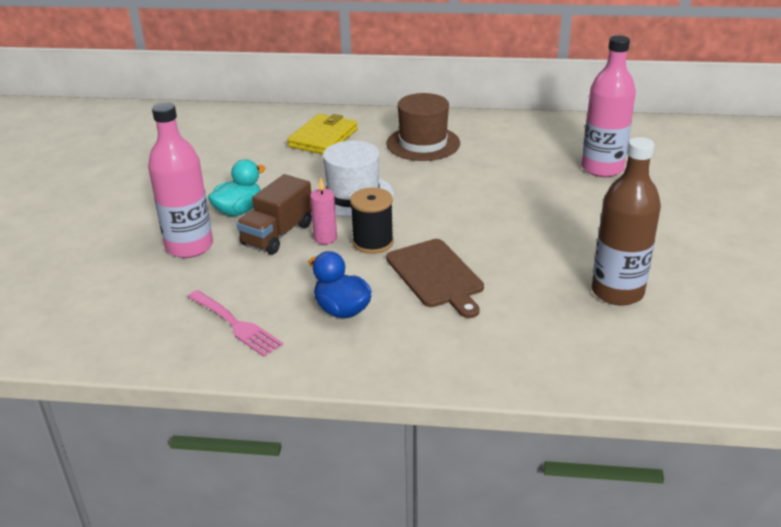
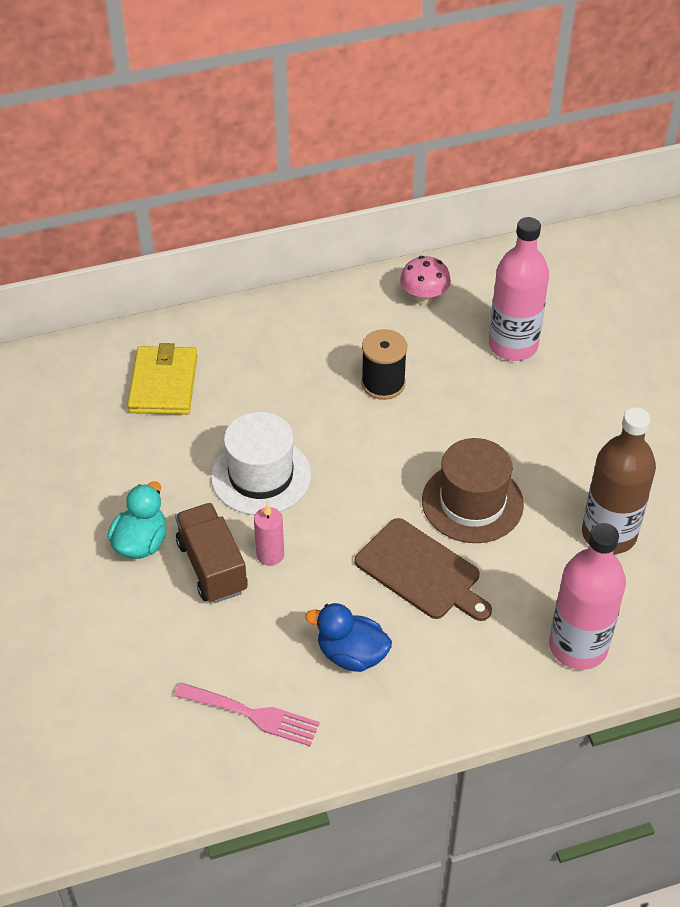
camera: 25 degrees left, 15 degrees up
(189, 246) = (121, 619): pink bottle -> pink bottle (578, 646)
(277, 234) = (212, 567): brown truck -> brown truck turned 150 degrees clockwise
(373, 242) = (326, 544): black spool -> black spool (383, 384)
(423, 143) = (291, 359): brown hat -> brown hat (472, 502)
(547, 132) = (424, 298): none -> pink mushroom

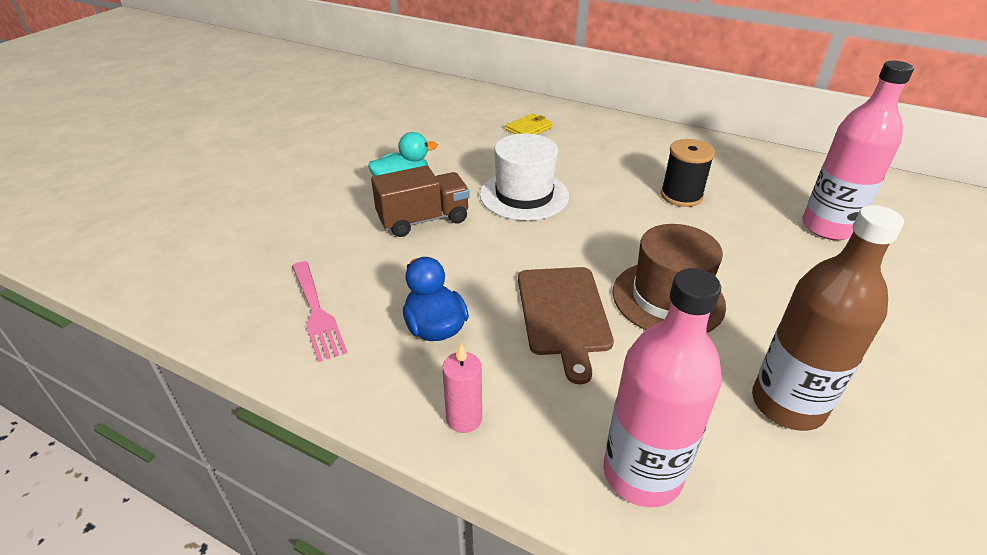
camera: 45 degrees right, 10 degrees down
(163, 384) = (529, 128): yellow wallet -> yellow wallet, size x0.59
(212, 567) = (423, 220): brown truck -> brown truck turned 45 degrees clockwise
(270, 555) = (468, 236): pink candle -> pink candle (464, 418)
(424, 298) = (775, 170): pink mushroom -> none

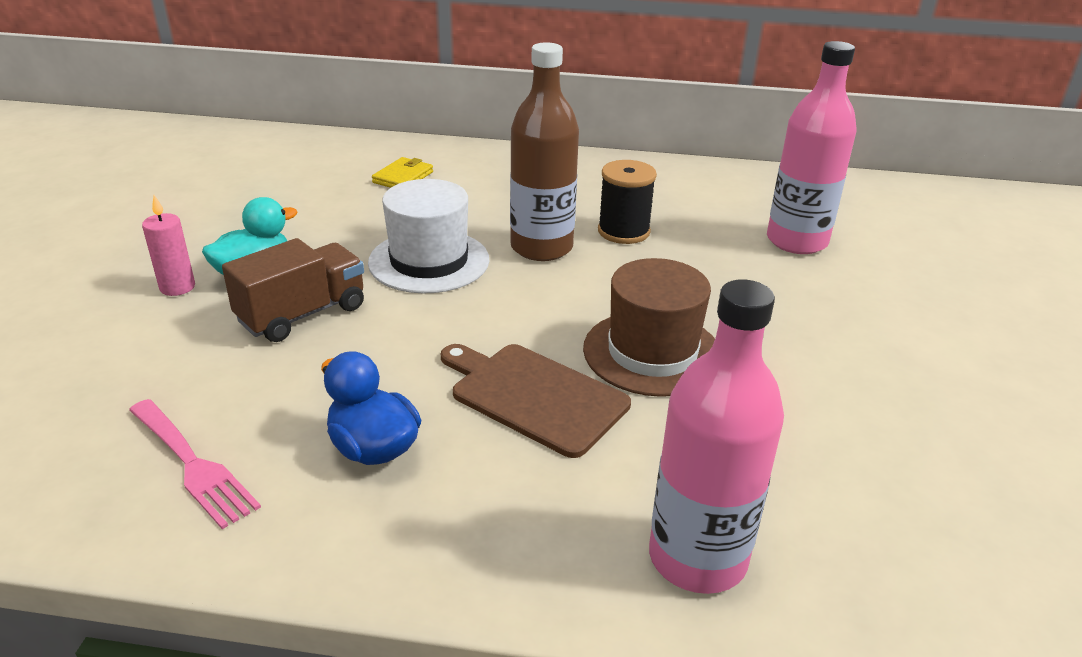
camera: 20 degrees left, 5 degrees down
(464, 418) = (457, 550): pink candle -> pink candle (177, 287)
(563, 314) = (534, 396): brown cutting board -> brown cutting board turned 150 degrees clockwise
(787, 404) = (824, 441): brown bottle -> brown bottle (541, 247)

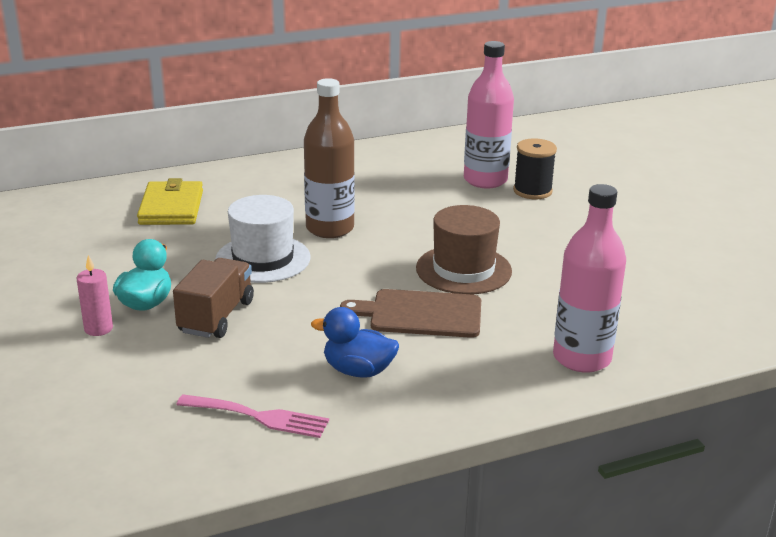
camera: 30 degrees left, 5 degrees down
(403, 177) = (171, 207): yellow wallet -> yellow wallet, size x1.68
(623, 231) = (372, 203): black spool -> black spool (532, 191)

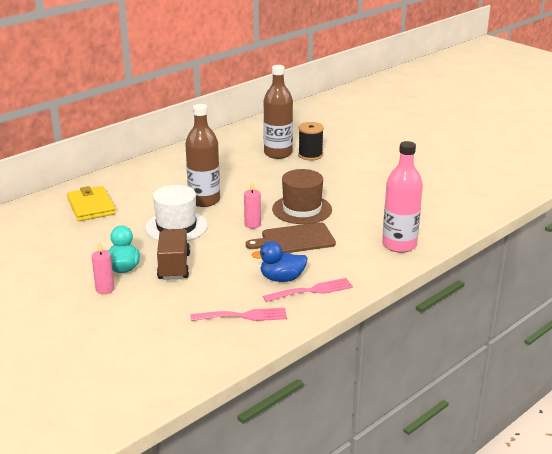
camera: 20 degrees left, 0 degrees up
(373, 278) = (252, 225): none -> pink candle
(391, 401) = (312, 290): none -> pink fork
(485, 180) = (278, 153): pink bottle -> brown bottle

